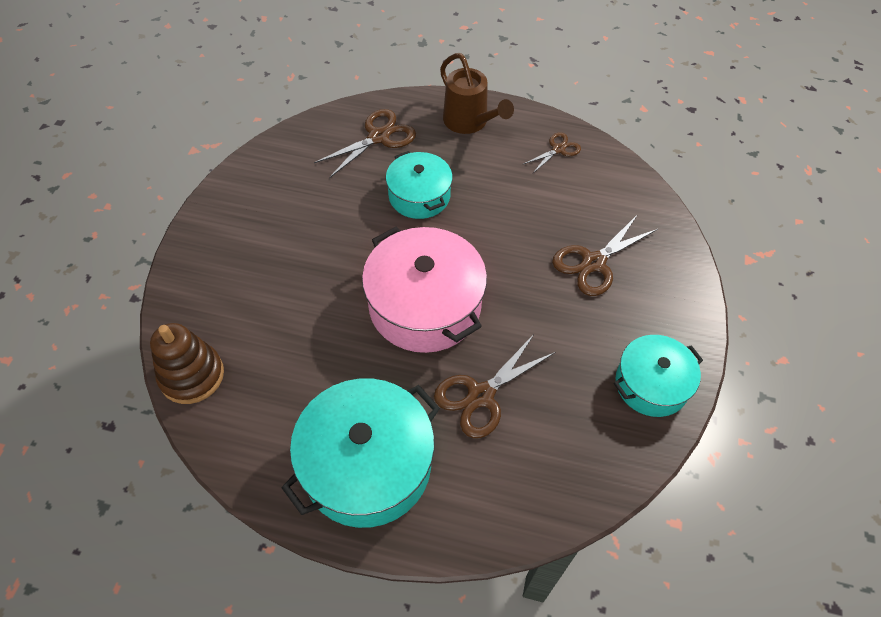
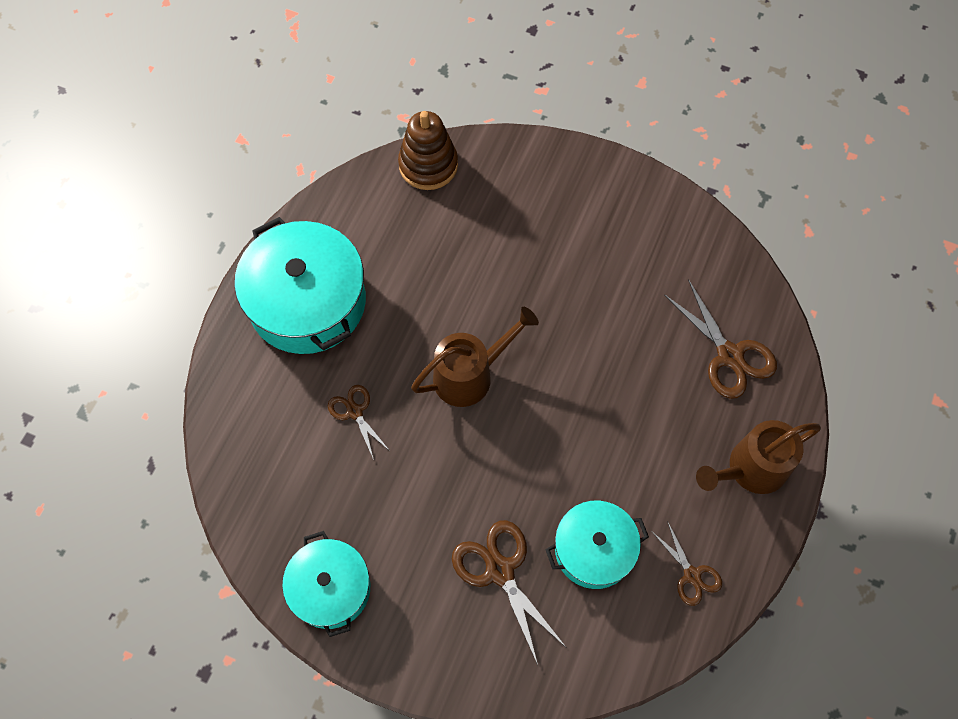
camera: 100 degrees right, 10 degrees up
(419, 196) = (627, 390): turquoise pot -> turquoise pot (594, 549)
(425, 305) = (471, 374): pink pot -> brown watering can
(481, 395) = (355, 412): brown scissors -> brown scissors, size x0.60

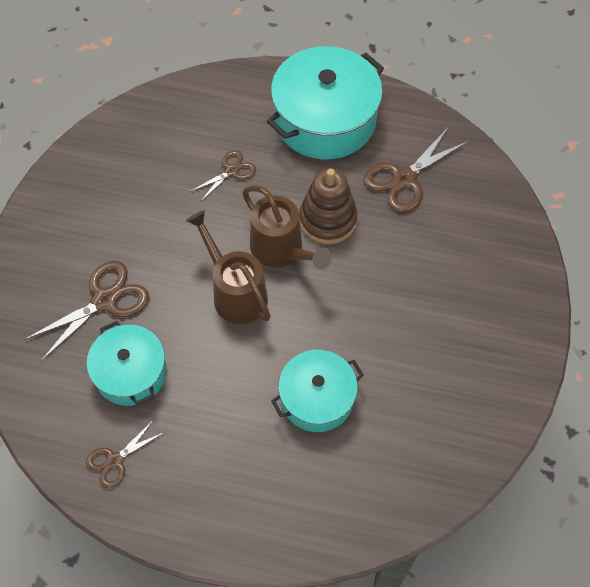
camera: 80 degrees right, 5 degrees down
(330, 588) = (80, 182): turquoise pot -> turquoise pot (317, 398)
(428, 165) = (487, 183): brown stacking toy -> brown stacking toy (328, 220)
(729, 355) = (348, 477): brown scissors -> brown scissors (404, 179)
(749, 470) = (227, 506): brown watering can -> brown watering can (235, 292)

